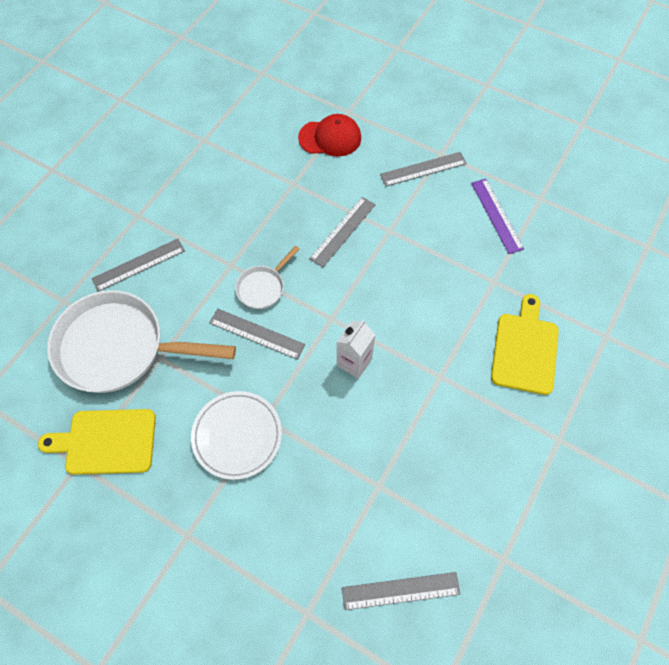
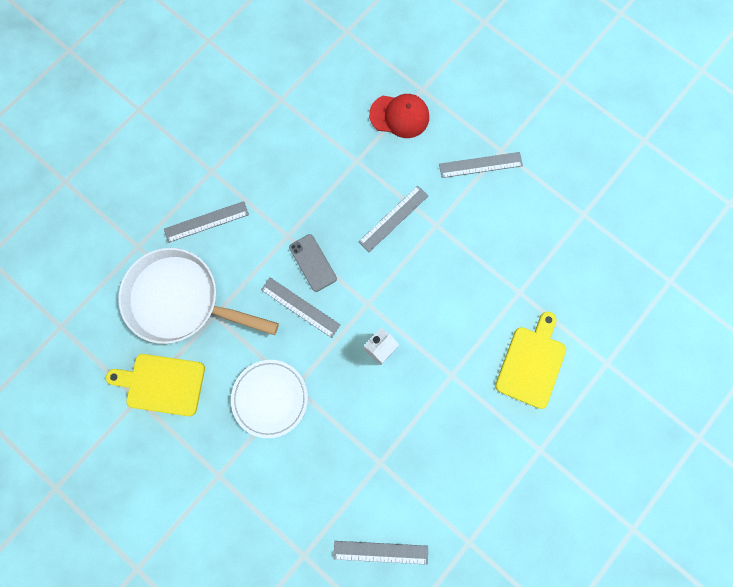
camera: 10 degrees right, 15 degrees up
(263, 287) = (312, 263): white pan -> grey phone
(497, 215) = (538, 225): purple ruler -> none

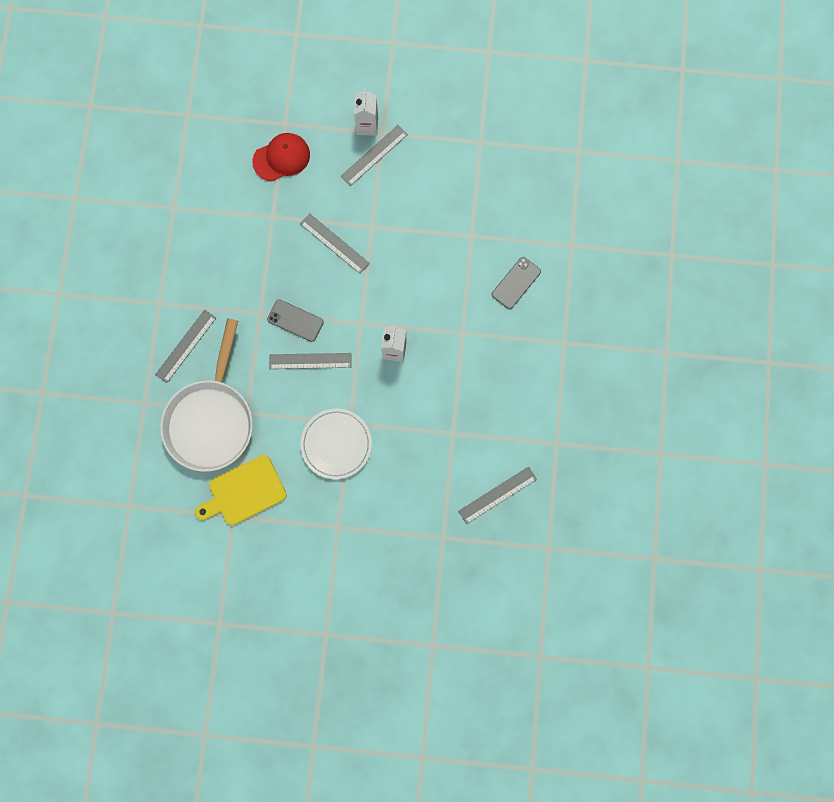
camera: 35 degrees left, 0 degrees up
(181, 300) = (211, 419): white pan -> white pan turned 60 degrees counterclockwise
(393, 218) = (334, 243): grey ruler -> grey ruler turned 60 degrees counterclockwise
(492, 136) = (367, 126): none -> white carton
(532, 363) = (516, 283): yellow cutting board -> grey phone

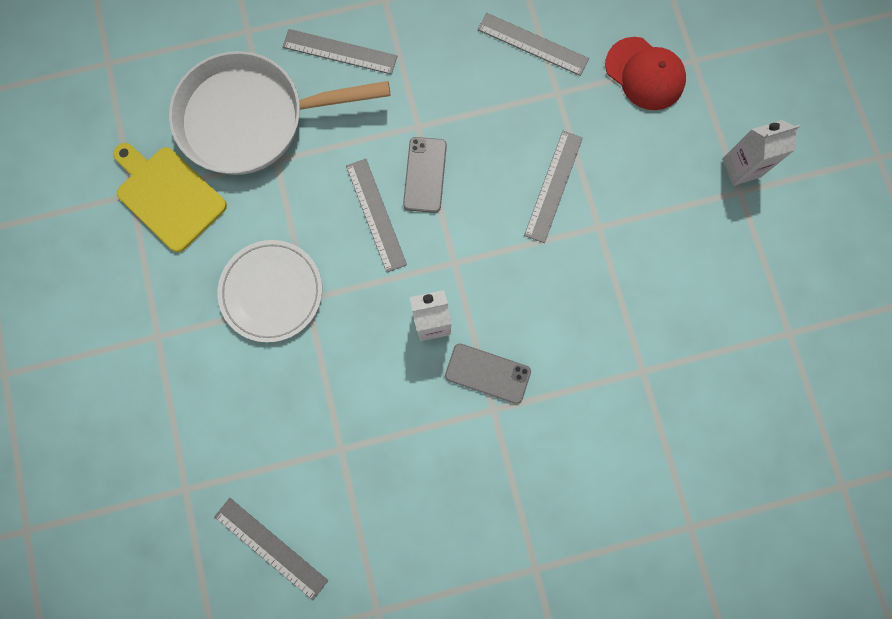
camera: 70 degrees right, 0 degrees up
(374, 155) = (702, 192): grey ruler -> grey ruler (533, 44)
(516, 283) = (598, 462): grey phone -> grey phone (487, 373)

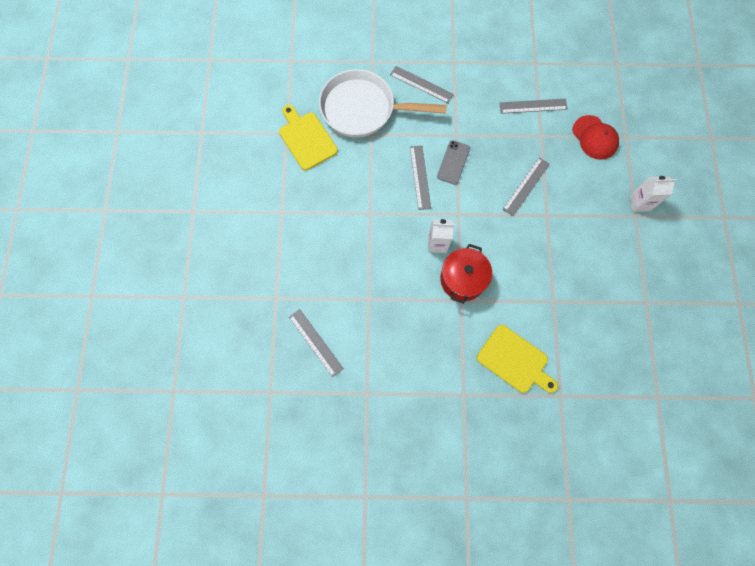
camera: 15 degrees right, 5 degrees down
(271, 292) = (351, 204): white plate -> none
(487, 373) = (462, 279): grey phone -> red pot
(533, 44) = (533, 106): grey ruler -> grey ruler turned 45 degrees counterclockwise
(604, 488) = (515, 361): none -> yellow cutting board

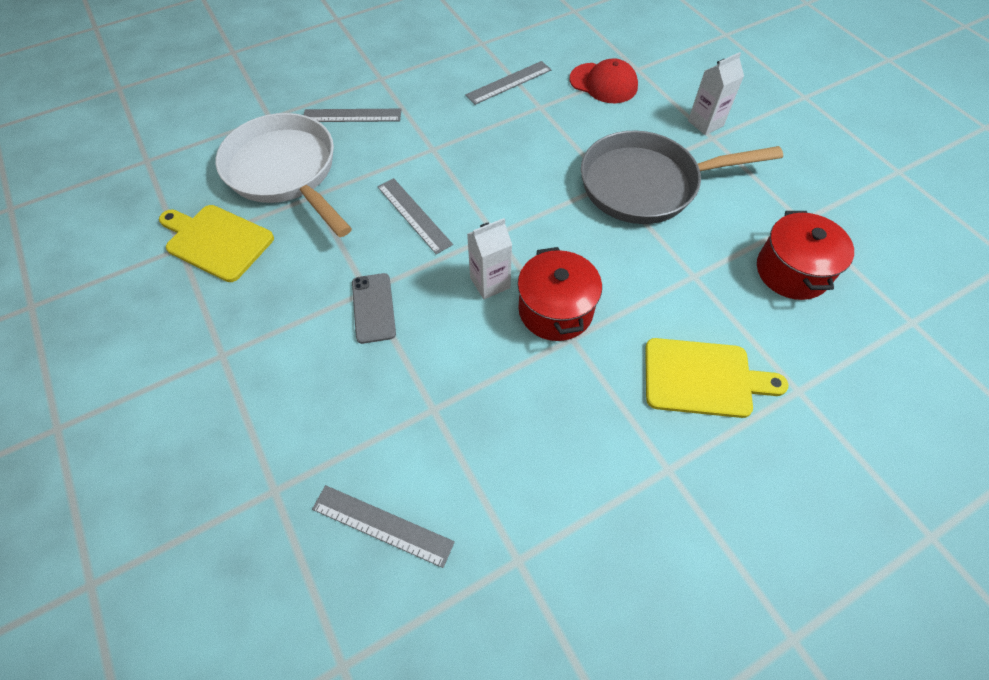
camera: 30 degrees left, 15 degrees down
(363, 109) = (286, 172): white pan -> white pan turned 75 degrees clockwise
(453, 162) = (448, 179): grey phone -> grey phone (373, 308)
(526, 186) = (560, 164): grey ruler -> none
(569, 228) = (647, 185): none -> grey pan
(613, 330) = (792, 271): none -> red pot

